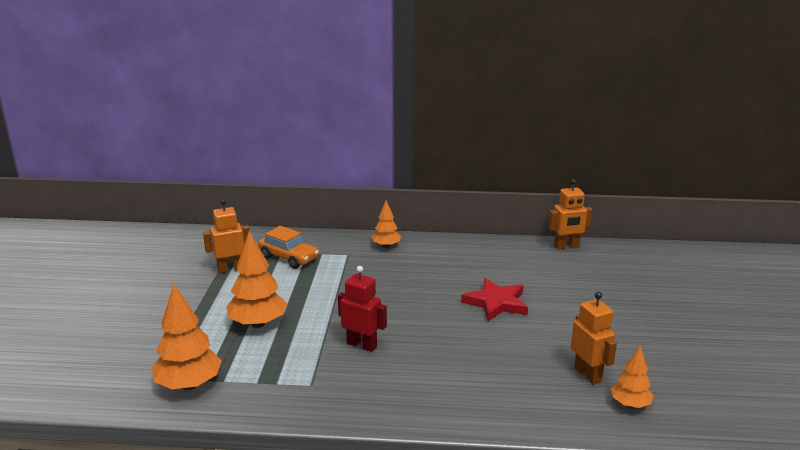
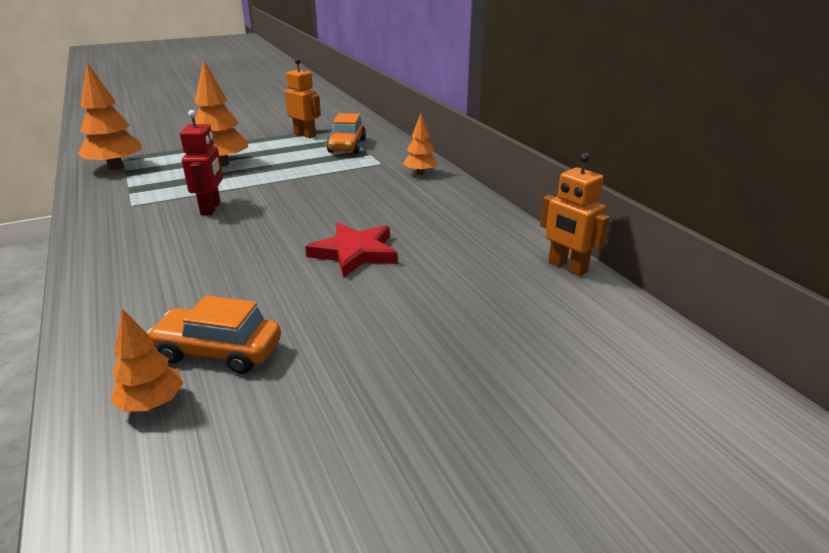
camera: 60 degrees right, 5 degrees up
(588, 374) = (219, 351): orange robot -> orange car

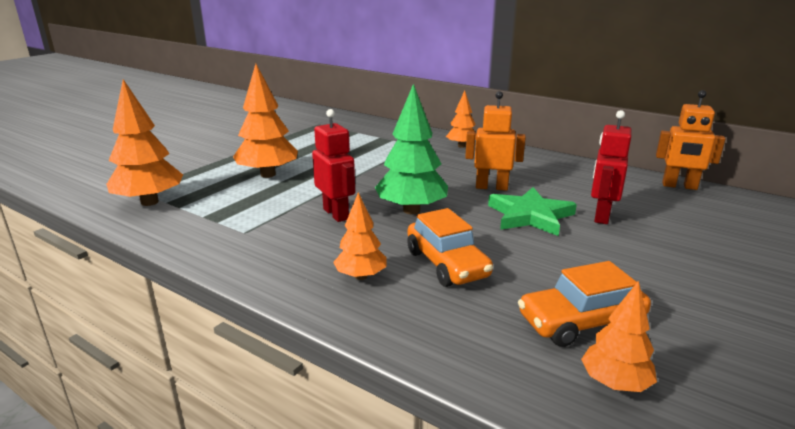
camera: 30 degrees left, 5 degrees down
(141, 261) = (361, 276): none -> orange tree
(269, 220) = (411, 210): none -> green tree
(305, 135) = (301, 135): orange robot -> orange robot (491, 187)
(347, 146) = (359, 137): orange car -> orange car (447, 264)
(355, 253) = (530, 216): red star -> green star
(419, 272) = (601, 216): none -> red robot

